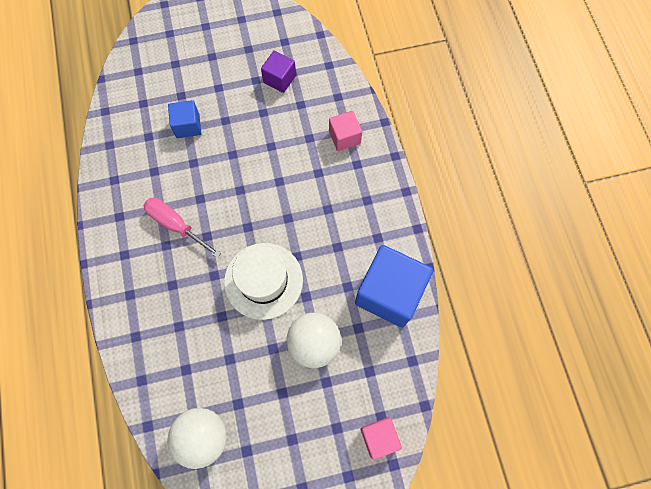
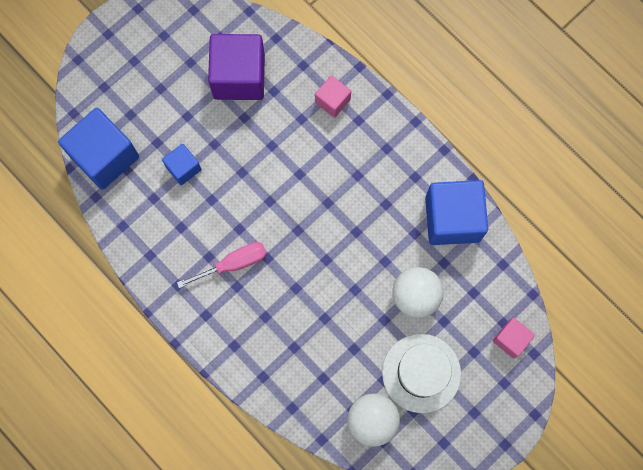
camera: 30 degrees left, 5 degrees up
(133, 84) = (105, 156): none -> blue cube
(176, 225) = (234, 263): pink screwdriver -> pink screwdriver turned 150 degrees clockwise
(263, 280) = (341, 268): white hat -> white hat (421, 373)
(279, 79) = (239, 77): purple cube -> purple cube, size x1.93

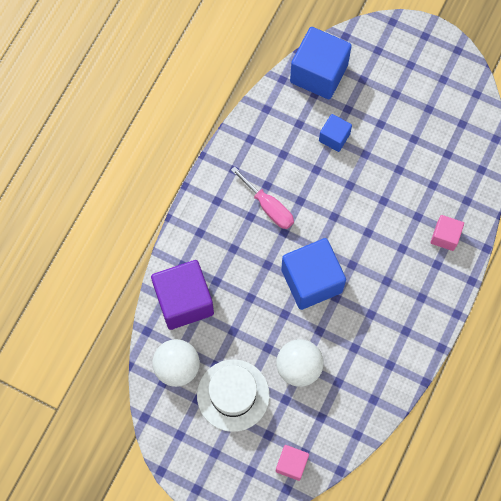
camera: 70 degrees right, 5 degrees down
(239, 77) = (433, 152): purple cube -> purple cube (184, 301)
(452, 219) = (380, 376): blue cube -> blue cube (311, 280)

